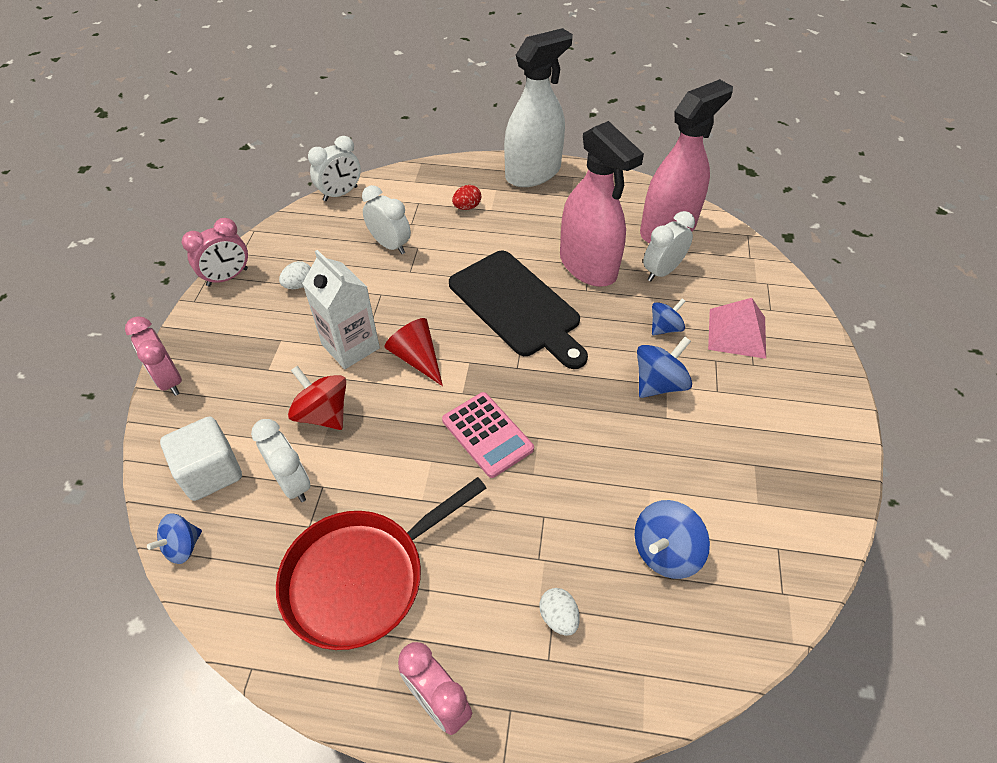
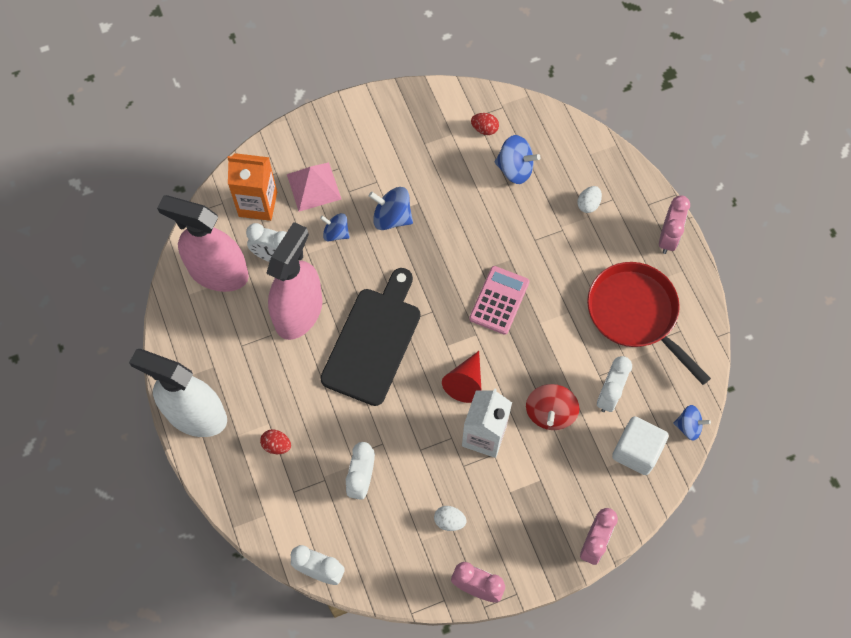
camera: 120 degrees left, 15 degrees up
(362, 577) = (635, 314): red pan -> red pan turned 150 degrees counterclockwise
(735, 282) = (258, 204): none -> orange carton
(750, 548) = (484, 129): none -> red egg

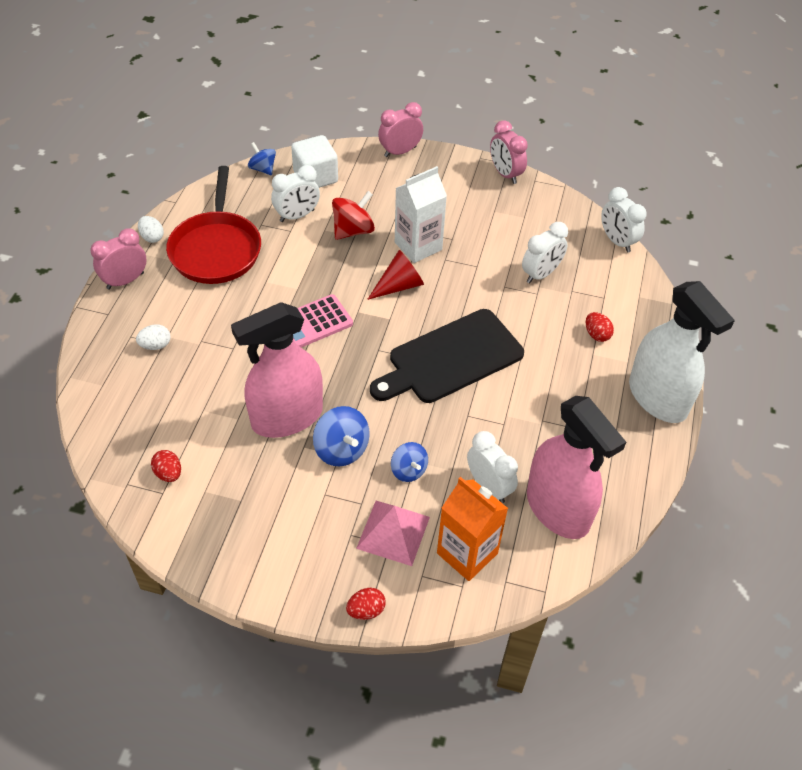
camera: 145 degrees left, 15 degrees down
(294, 132) = (366, 610): none -> red egg
(298, 312) = (501, 422): pink spray bottle -> pink spray bottle (287, 417)
(449, 521) = (492, 215): white egg -> white egg (152, 237)
(515, 169) = (183, 416): blue spinning top -> none

